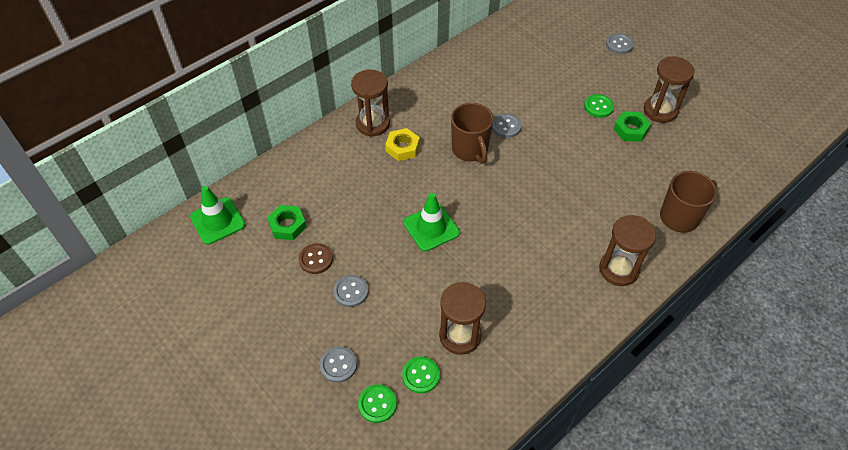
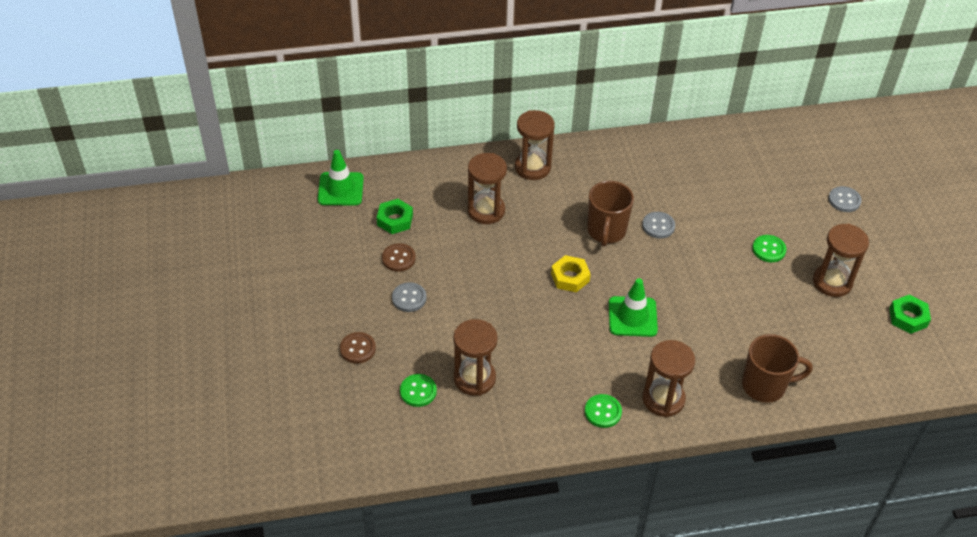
camera: 30 degrees right, 5 degrees down
(338, 365) = (358, 349): grey button -> brown button
(361, 179) = (486, 211): none -> brown hourglass
(377, 404) = (367, 393): green button -> green button (603, 412)
(402, 148) = (544, 201): yellow nut -> yellow nut (570, 277)
(431, 228) = (517, 280): green traffic cone -> green traffic cone (632, 317)
(630, 130) = (784, 285): green nut -> green nut (908, 317)

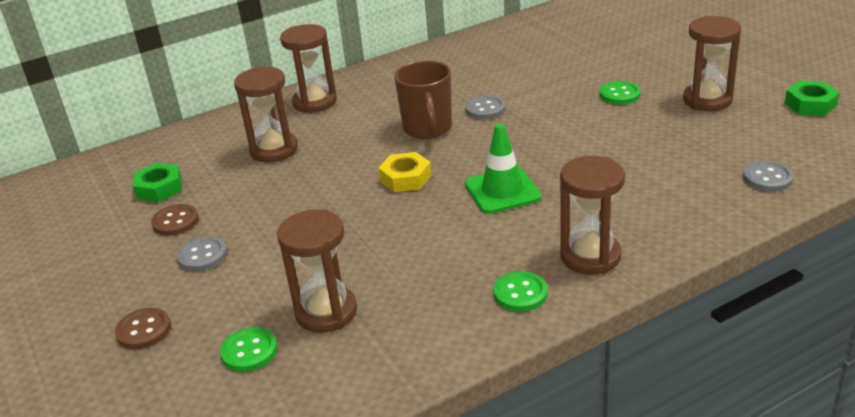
camera: 15 degrees left, 15 degrees down
(340, 189) = (79, 180): green traffic cone -> none
(765, 386) = (704, 206): brown mug -> none
(844, 200) = (668, 40): grey button -> grey button (767, 178)

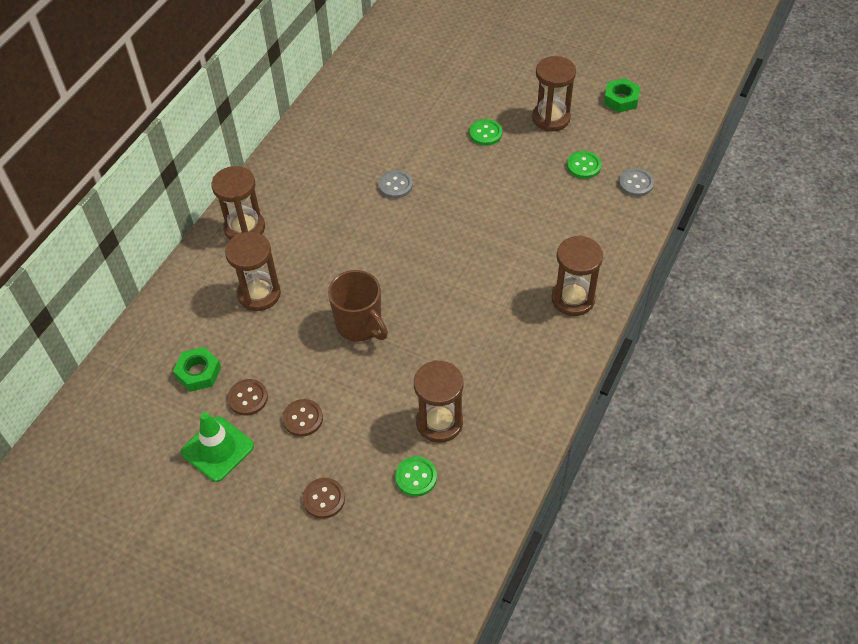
camera: 35 degrees left, 20 degrees up
(202, 256) = (303, 418): grey button -> brown button
(405, 178) = (392, 280): yellow nut -> none
(428, 129) = (367, 223): brown mug -> brown mug (360, 325)
(502, 191) = (473, 264): green traffic cone -> green traffic cone (217, 449)
(520, 293) = (552, 349): green button -> green button (583, 166)

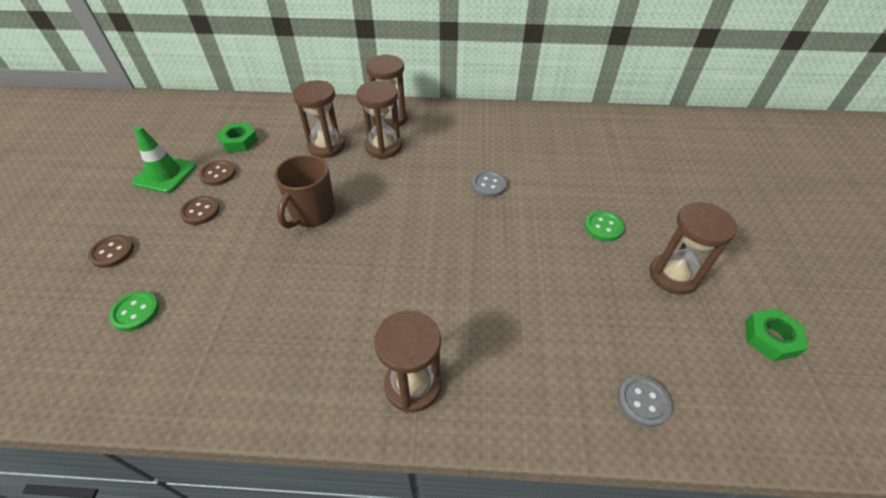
camera: 65 degrees right, 5 degrees down
(439, 422) = (206, 309): brown hourglass -> brown hourglass (383, 147)
(583, 166) = (627, 331): green button -> none

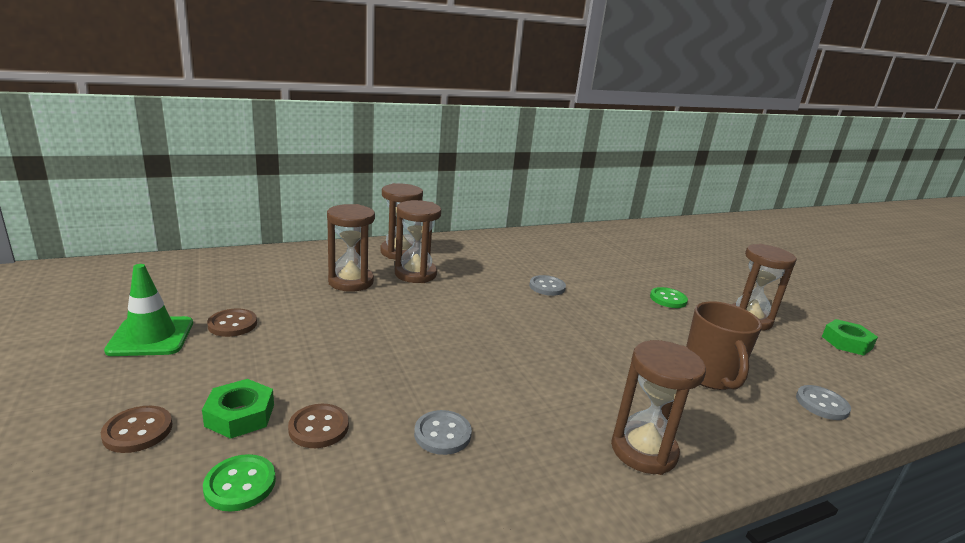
camera: 30 degrees left, 25 degrees down
(200, 211) = (241, 362): brown button -> brown button (319, 427)
(239, 142) = (233, 292): green nut -> green nut (240, 415)
(278, 315) = (442, 434): none -> grey button
(312, 214) = (392, 339): brown mug -> brown mug (710, 376)

